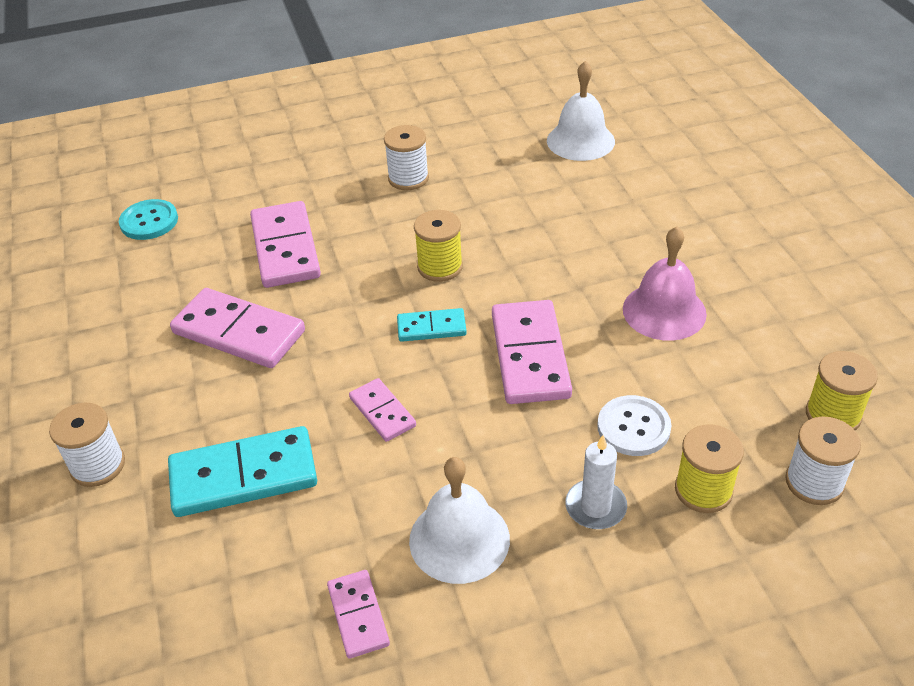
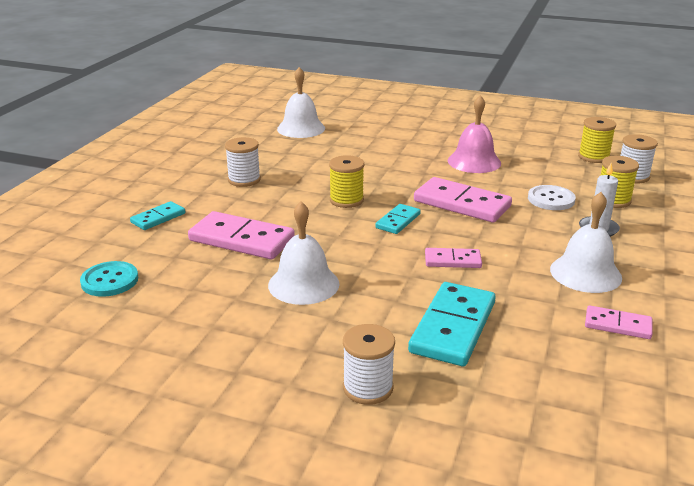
camera: 55 degrees left, 15 degrees down
(239, 332) = (303, 284): pink domino -> white bell
(277, 178) = (158, 218): none -> turquoise domino

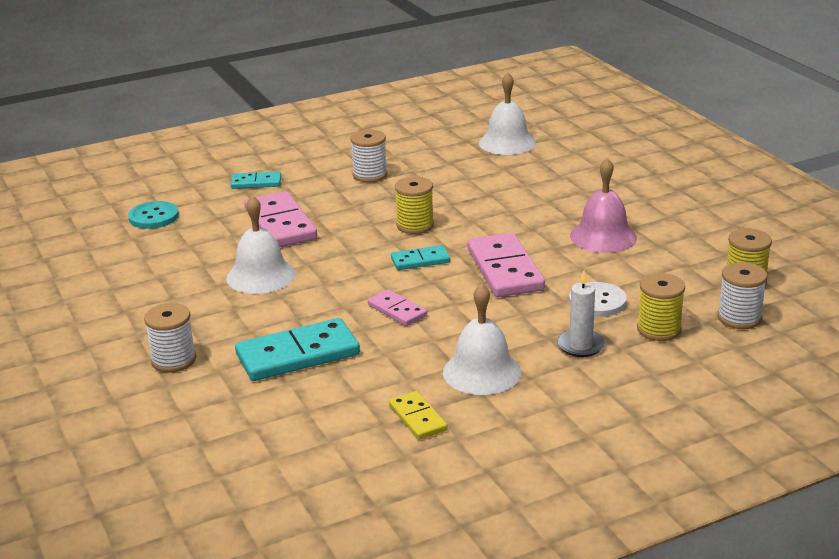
camera: 45 degrees right, 0 degrees up
(617, 325) = (418, 418): pink domino -> yellow domino

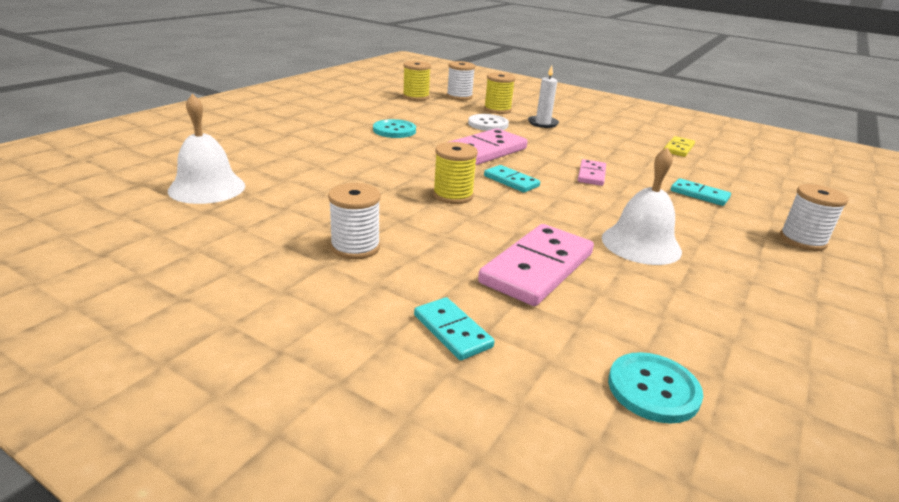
camera: 125 degrees left, 0 degrees up
(298, 355) = (699, 194): turquoise domino -> turquoise domino, size x0.54
(482, 372) = (610, 141): white bell -> none
(603, 236) = (394, 130): pink bell -> turquoise button

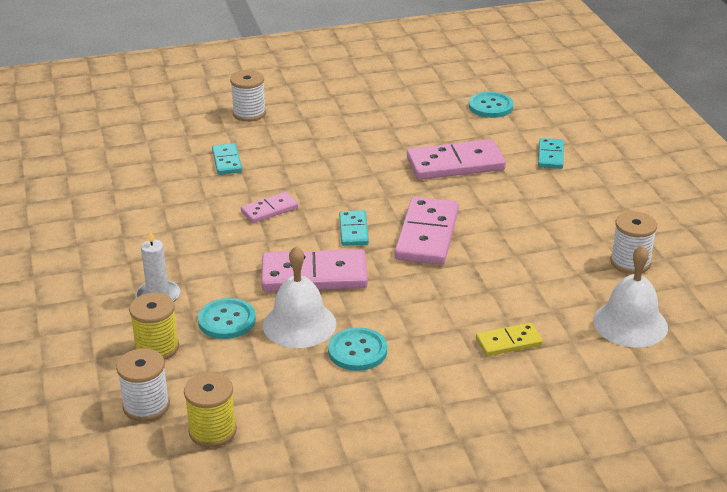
camera: 135 degrees left, 5 degrees up
(355, 247) = (554, 219): white spool -> white spool (630, 262)
(453, 195) = (427, 235): yellow spool -> pink domino
(488, 124) = (227, 320): white button -> turquoise button
(641, 244) = (360, 151): white bell -> white bell (299, 324)
(678, 148) = (109, 204): yellow domino -> yellow domino (509, 342)

